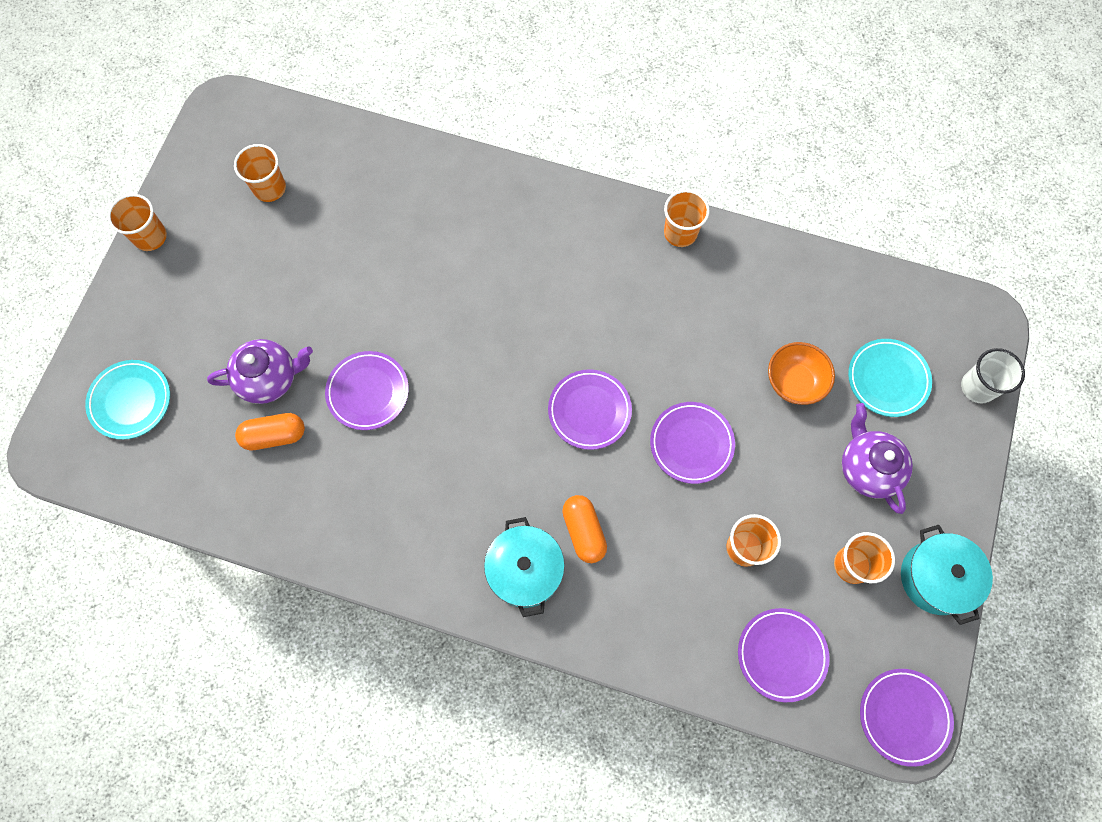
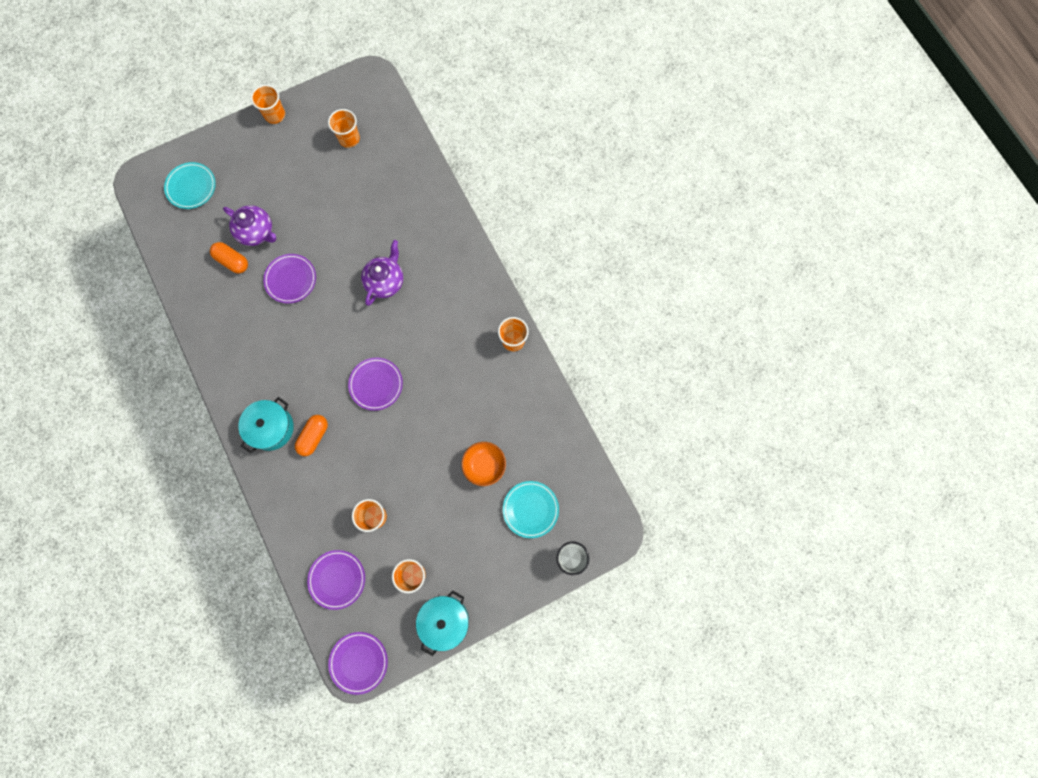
camera: 45 degrees right, 5 degrees up
(691, 444) = (404, 446): purple plate -> none
(867, 468) = (472, 540): purple teapot -> purple teapot (385, 281)

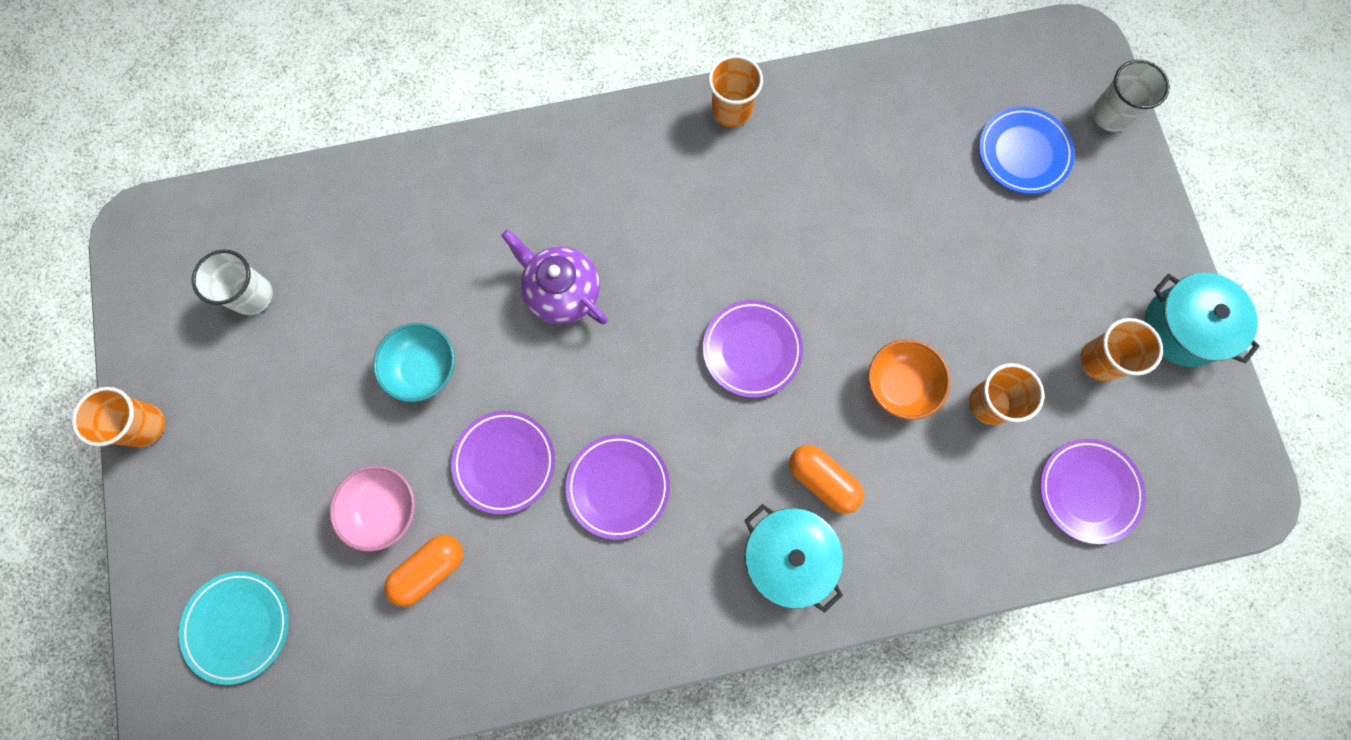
camera: 75 degrees left, 0 degrees up
(257, 232) = (385, 509): purple teapot -> pink bowl
(329, 228) = (424, 369): none -> turquoise bowl
(349, 138) = (253, 296): orange cup -> white cup
(359, 662) = (1234, 483): purple plate -> purple plate (618, 486)
(484, 465) = (936, 206): orange bowl -> orange bowl (899, 385)
(530, 509) = (1023, 153): turquoise plate -> blue plate

